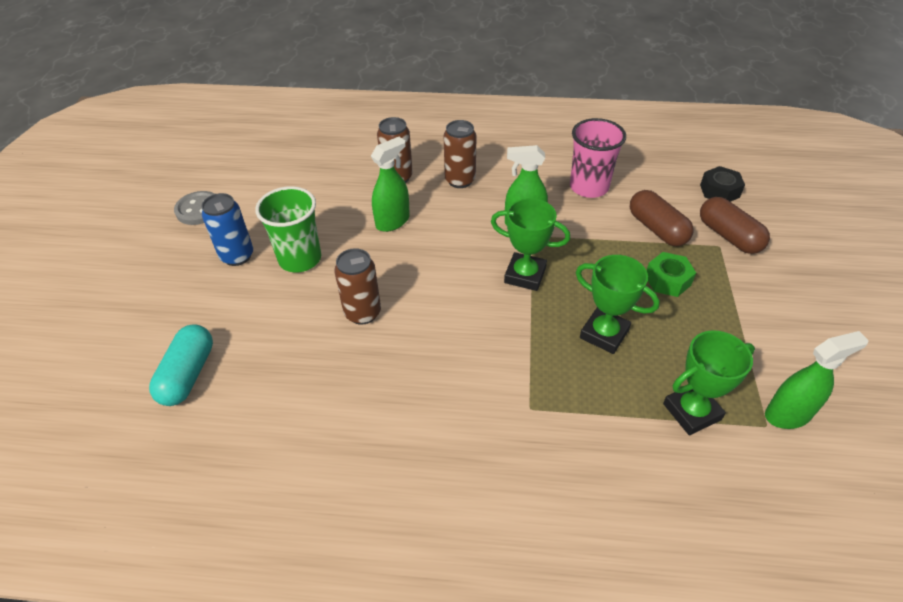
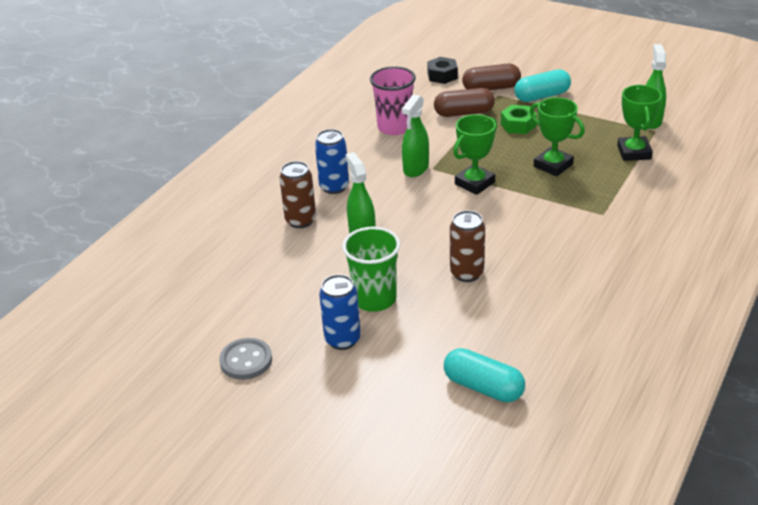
camera: 65 degrees left, 10 degrees down
(460, 180) = (334, 187): brown can -> blue can
(604, 334) = (553, 165): green trophy -> green trophy turned 75 degrees clockwise
(751, 285) = (542, 96): none -> turquoise capsule

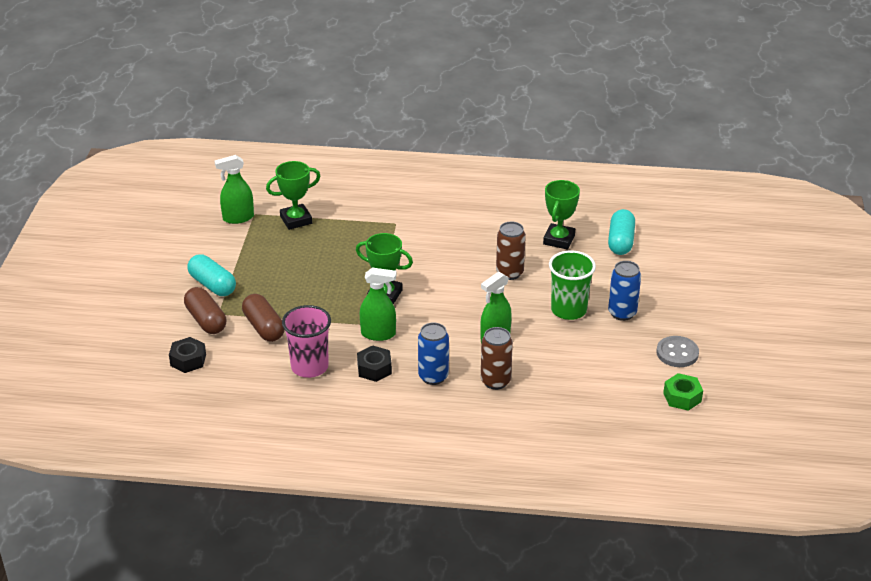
camera: 115 degrees left, 0 degrees up
(368, 158) = (374, 369): none -> black nut
(518, 125) = (274, 289): green nut -> green nut (682, 397)
(553, 165) = (336, 258): green trophy -> green trophy (559, 240)

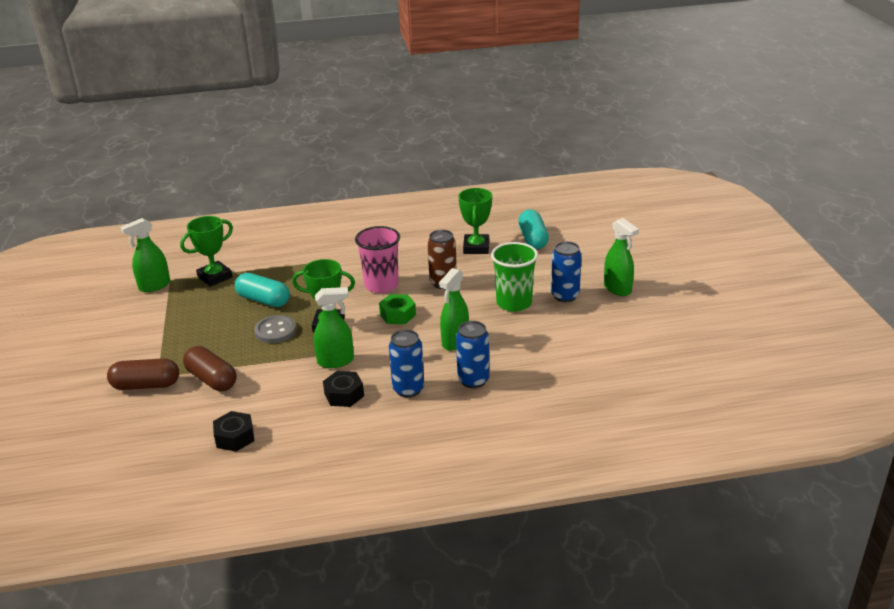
camera: 15 degrees left, 5 degrees down
(188, 360) = (136, 429): black nut -> black nut (235, 437)
(206, 320) = (146, 385): brown capsule -> brown capsule turned 45 degrees counterclockwise
(212, 285) = (144, 350): turquoise capsule -> turquoise capsule (263, 300)
(309, 367) = (274, 407): pink cup -> pink cup (381, 285)
(495, 381) = (473, 380): brown can -> blue can
(677, 353) = (634, 319): grey button -> grey button (275, 331)
(678, 317) = (617, 289): none -> green spray bottle
(682, 397) = (660, 356): green nut -> green nut (397, 315)

